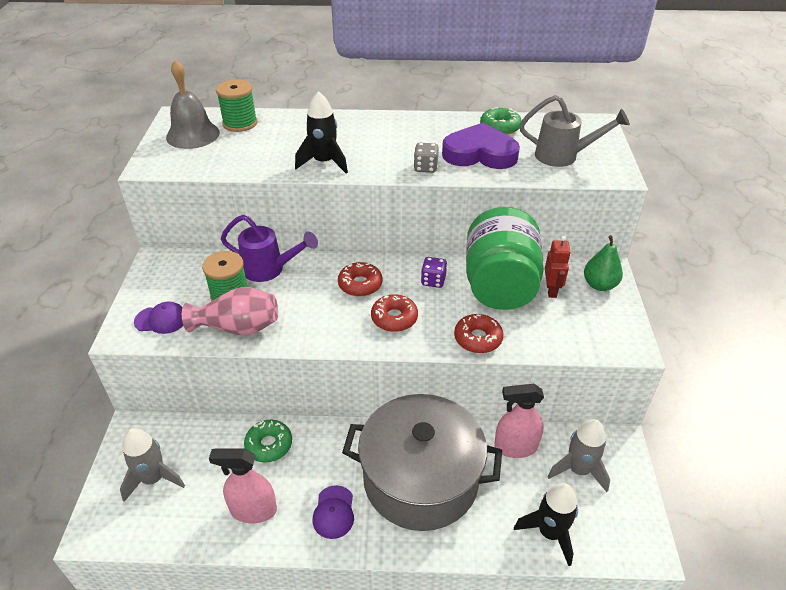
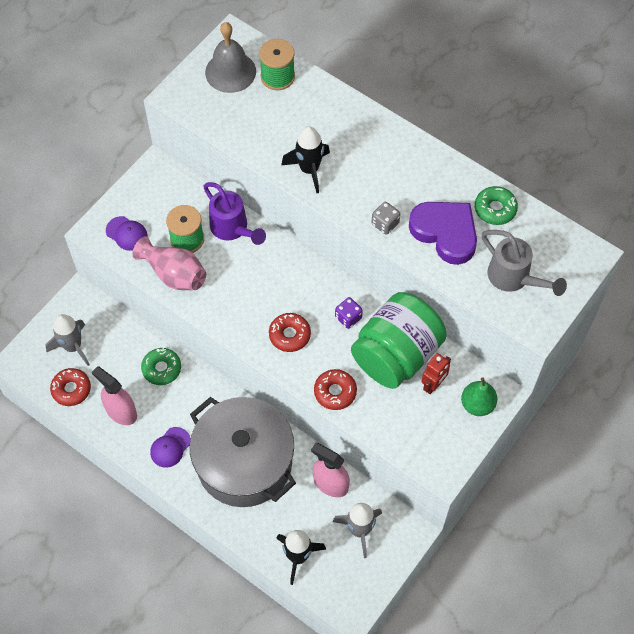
camera: 35 degrees right, 20 degrees up
(360, 284) = (289, 286): red donut -> red donut (71, 389)

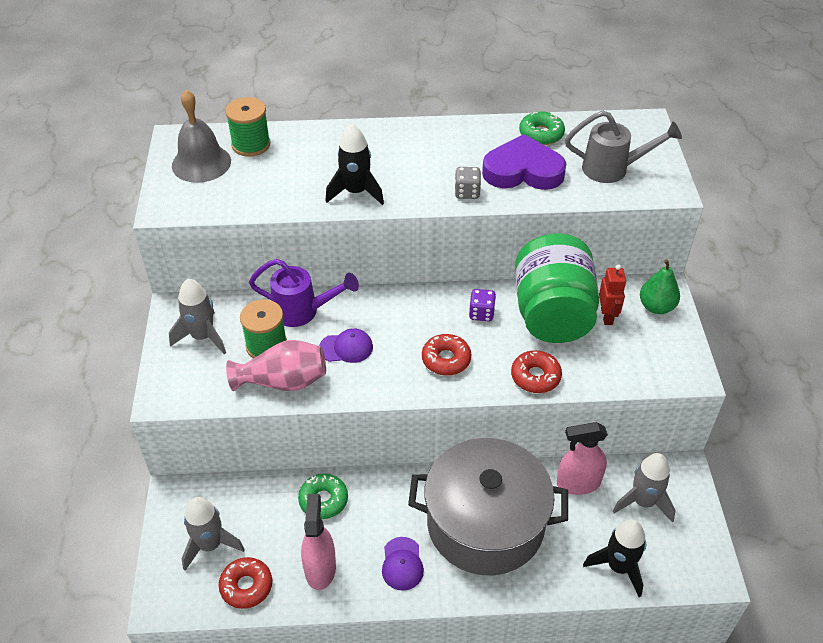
camera: 40 degrees left, 15 degrees down
(121, 412) = (320, 568): pink spray bottle -> pink spray bottle turned 90 degrees clockwise
(126, 233) = (199, 378): purple cap -> purple cap (346, 348)
(154, 203) = (202, 337): none -> grey rocket

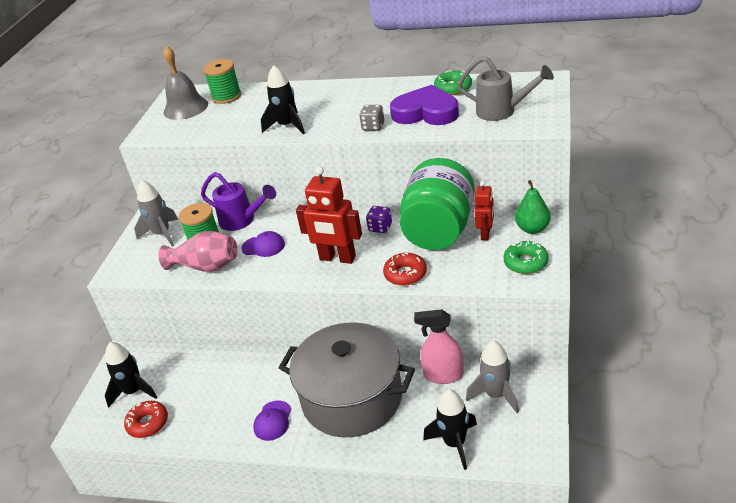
camera: 20 degrees right, 10 degrees down
(210, 545) = (134, 392): grey rocket -> black rocket
(320, 568) = (208, 417): pink spray bottle -> none
(323, 500) = (230, 368): green donut -> green donut (525, 263)
(446, 359) = (337, 258): red donut -> red robot

